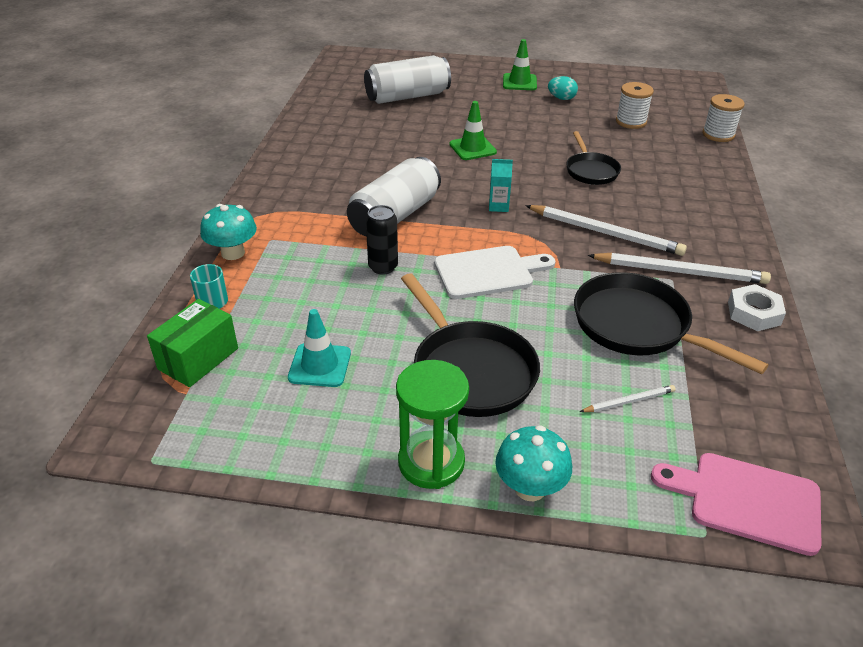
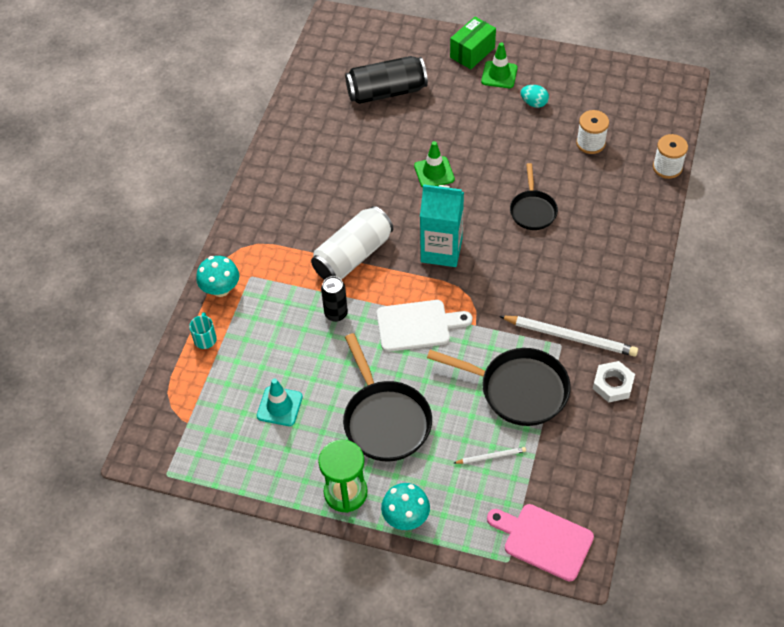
camera: 10 degrees right, 15 degrees up
(198, 359) = (195, 393): green box -> green box (472, 52)
(407, 96) = (386, 92): white can -> black can
(498, 206) = (441, 250): turquoise carton -> turquoise carton, size x2.21
(605, 233) = (523, 289): white pencil -> none
(637, 326) = (518, 390): black pan -> black pan turned 150 degrees clockwise

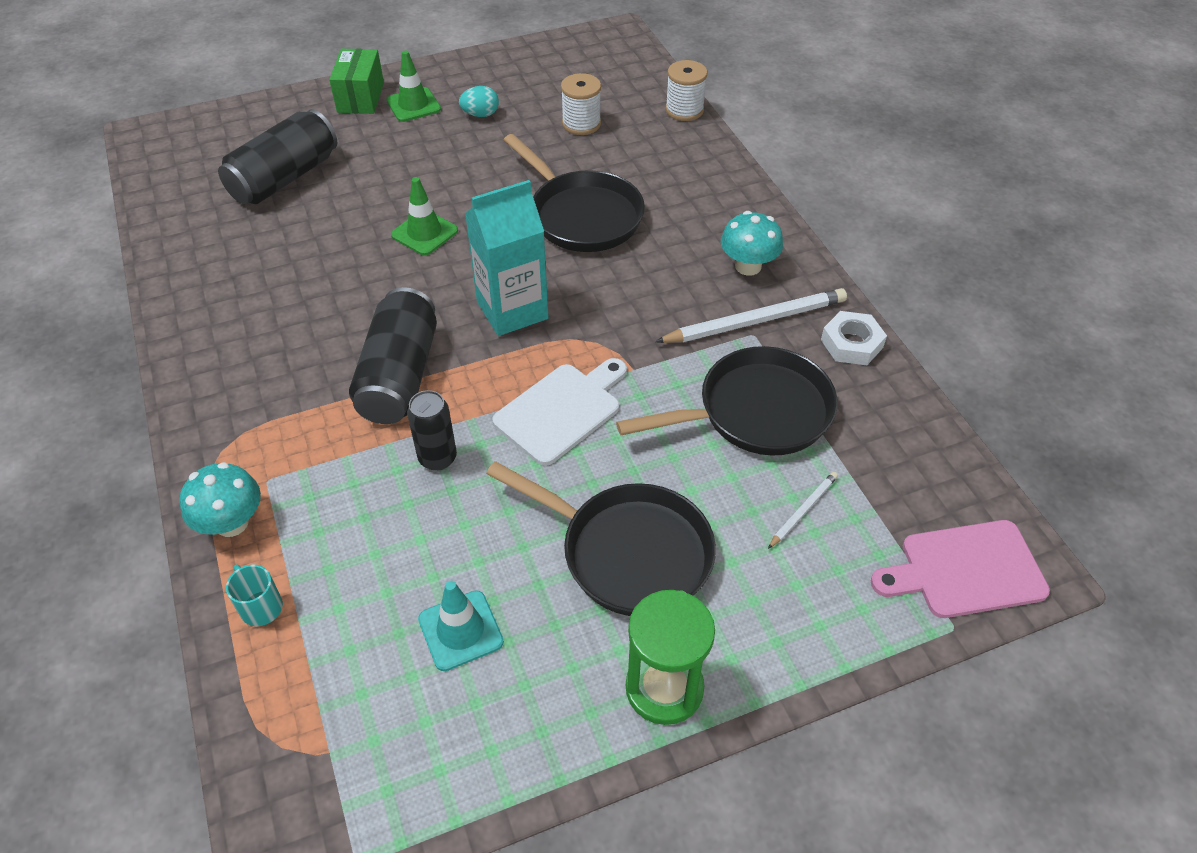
camera: 40 degrees left, 5 degrees down
(353, 256) = (400, 375): white can -> black can
(406, 517) = (776, 664): turquoise mushroom -> turquoise mushroom (748, 266)
(532, 210) = (582, 215): black pan -> black pan, size x1.66

